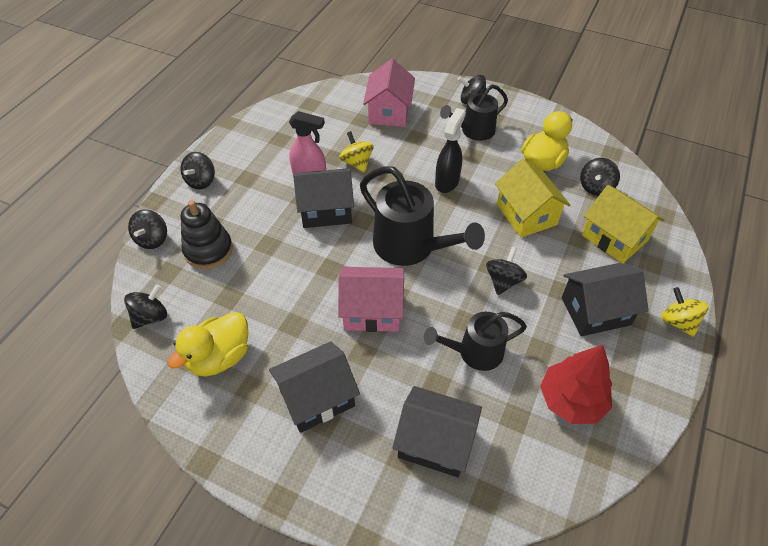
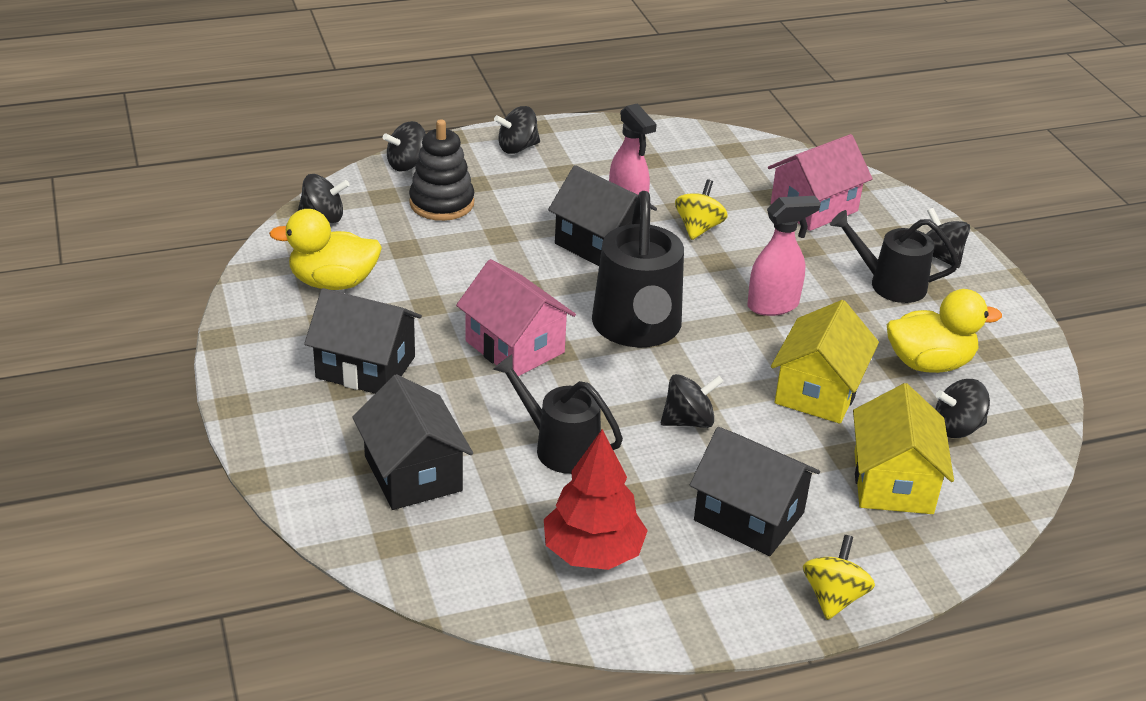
camera: 45 degrees right, 15 degrees down
(447, 182) = (773, 305): black spray bottle -> pink spray bottle

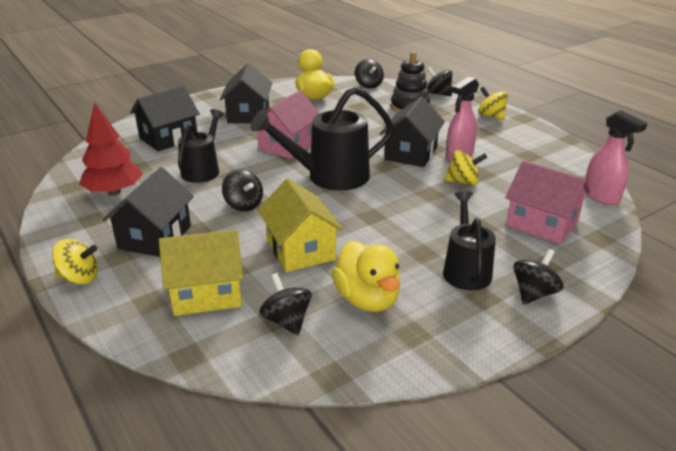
camera: 75 degrees right, 5 degrees down
(517, 148) = (491, 116): black spinning top -> yellow spinning top
(773, 305) = (392, 220): pink spray bottle -> pink spray bottle (601, 197)
(818, 391) = (301, 250): yellow house -> yellow house turned 60 degrees clockwise

